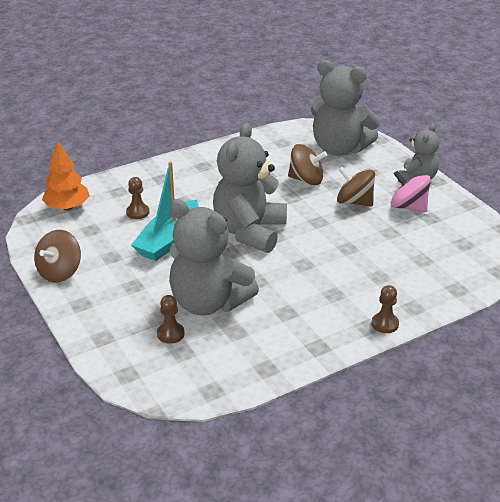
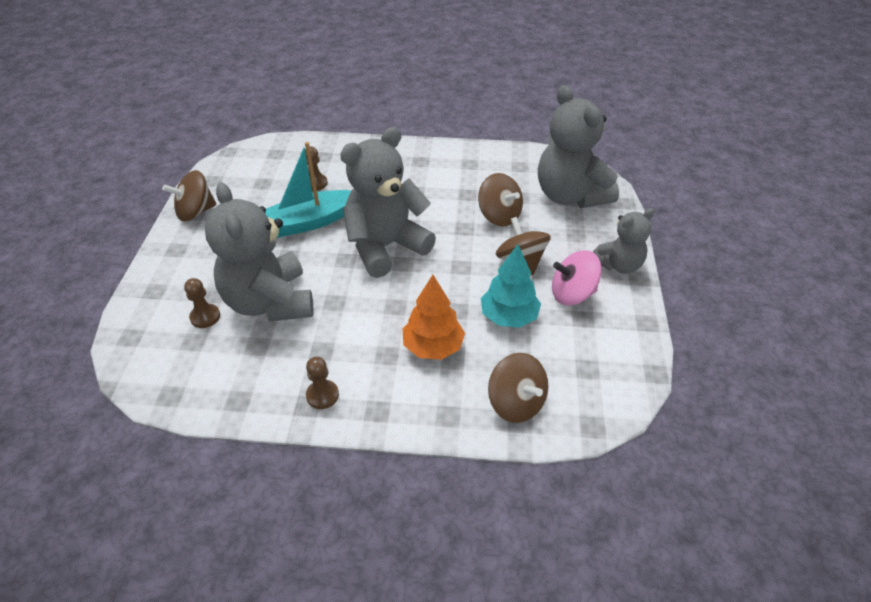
camera: 35 degrees right, 10 degrees up
(67, 207) = (269, 154): orange tree -> orange tree (433, 346)
(385, 237) = (508, 316): none -> turquoise tree
(385, 324) = (397, 418): brown pawn -> brown pawn (322, 395)
(408, 207) = (572, 294): pink spinning top -> pink spinning top turned 75 degrees counterclockwise
(444, 281) = (516, 403): none -> brown spinning top

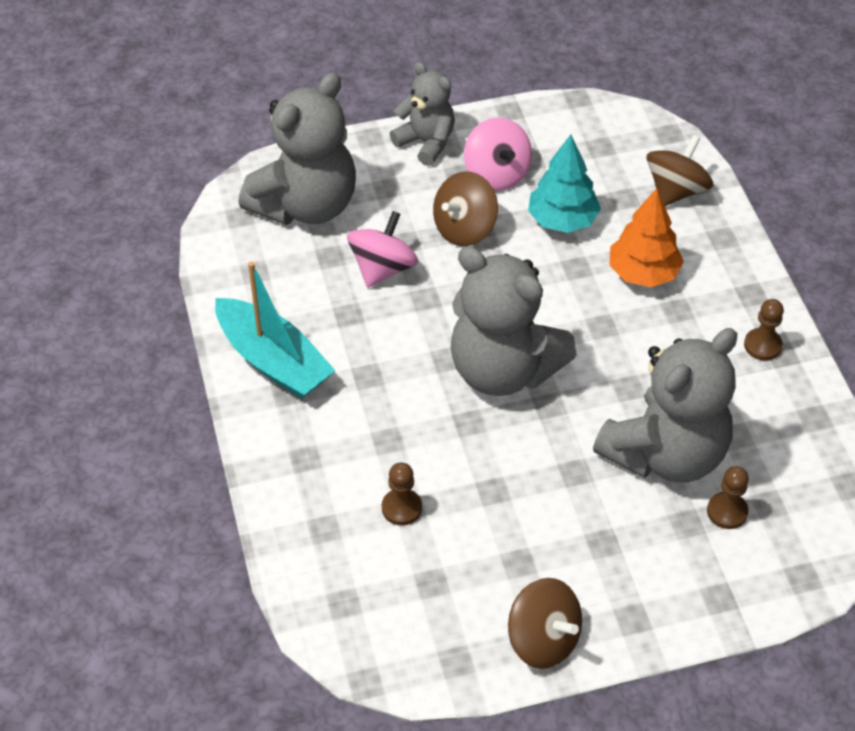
camera: 110 degrees left, 5 degrees up
(309, 222) = (496, 477): turquoise boat -> turquoise boat (273, 361)
(499, 216) = (383, 268): brown spinning top -> pink spinning top

